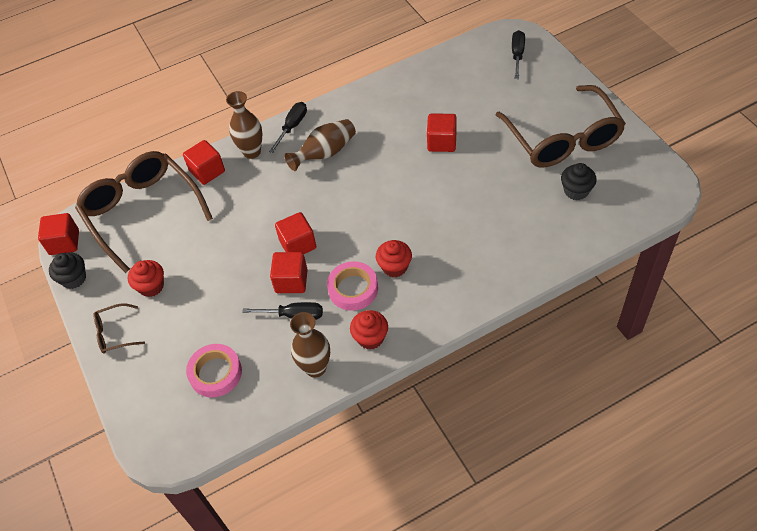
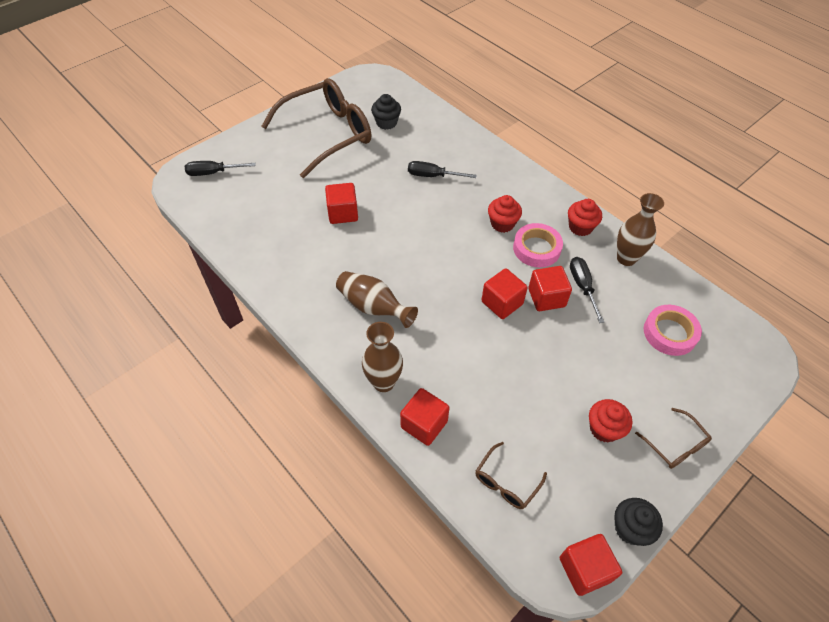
camera: 110 degrees left, 0 degrees up
(142, 212) = (506, 482): brown glasses -> brown glasses, size x0.43
(292, 127) = (336, 349): black screwdriver -> black screwdriver (433, 176)

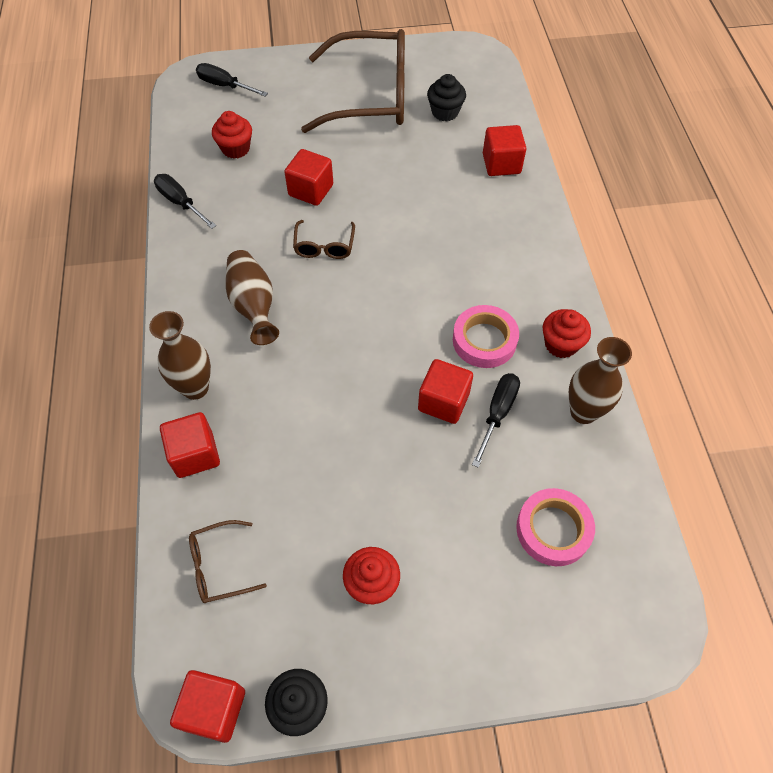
camera: 35 degrees right, 5 degrees up
(433, 176) = (442, 197): black screwdriver -> black screwdriver (180, 203)
(502, 224) = (471, 291): red cupcake -> red cupcake (236, 149)
(502, 303) = (388, 378): red cube -> red cube (501, 164)
(675, 445) = (435, 657): brown glasses -> brown glasses (324, 246)

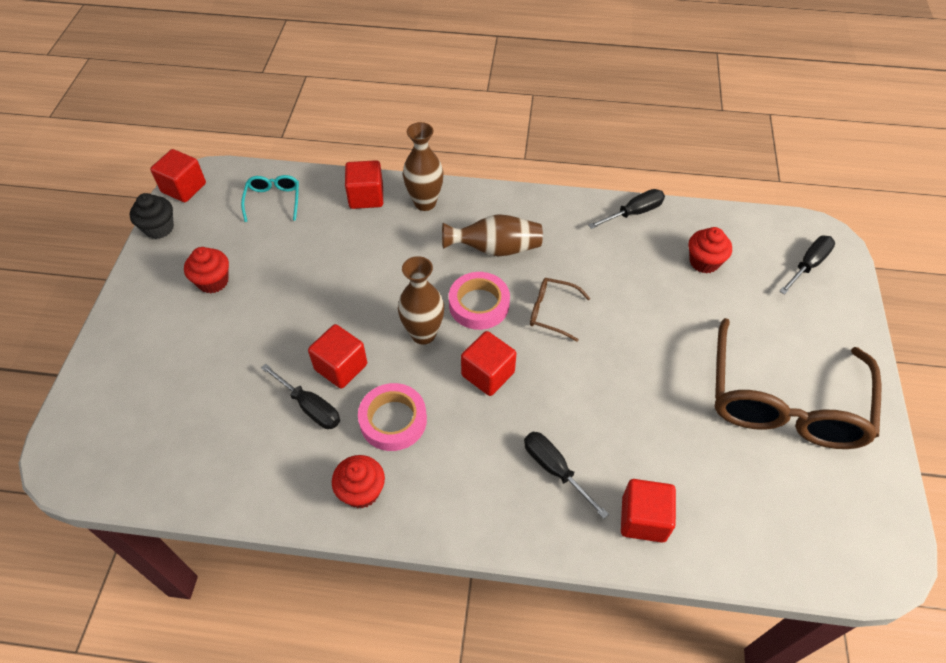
camera: 105 degrees right, 5 degrees down
(219, 566) = (273, 200): brown glasses -> turquoise glasses
(311, 190) = (632, 314): red cube -> red cube (488, 374)
(445, 112) = (749, 479): black cupcake -> none
(484, 219) = (555, 470): none -> black screwdriver
(553, 529) = (184, 415): pink tape -> pink tape (479, 304)
(583, 412) = (278, 483): brown vase -> brown vase (423, 334)

